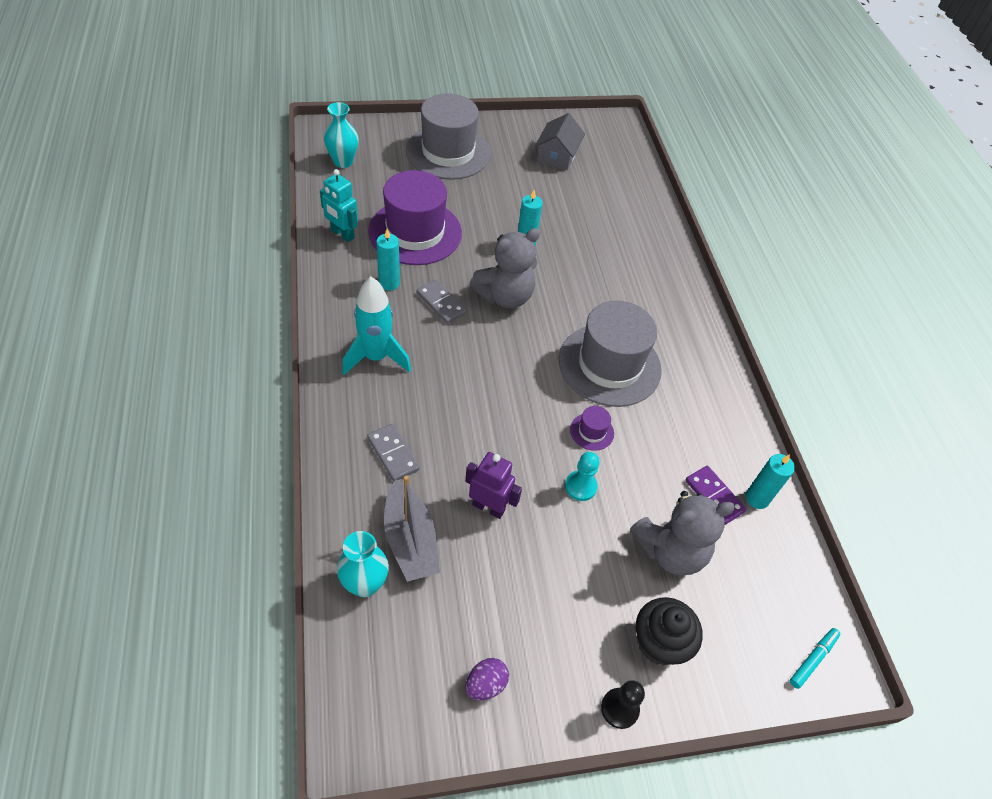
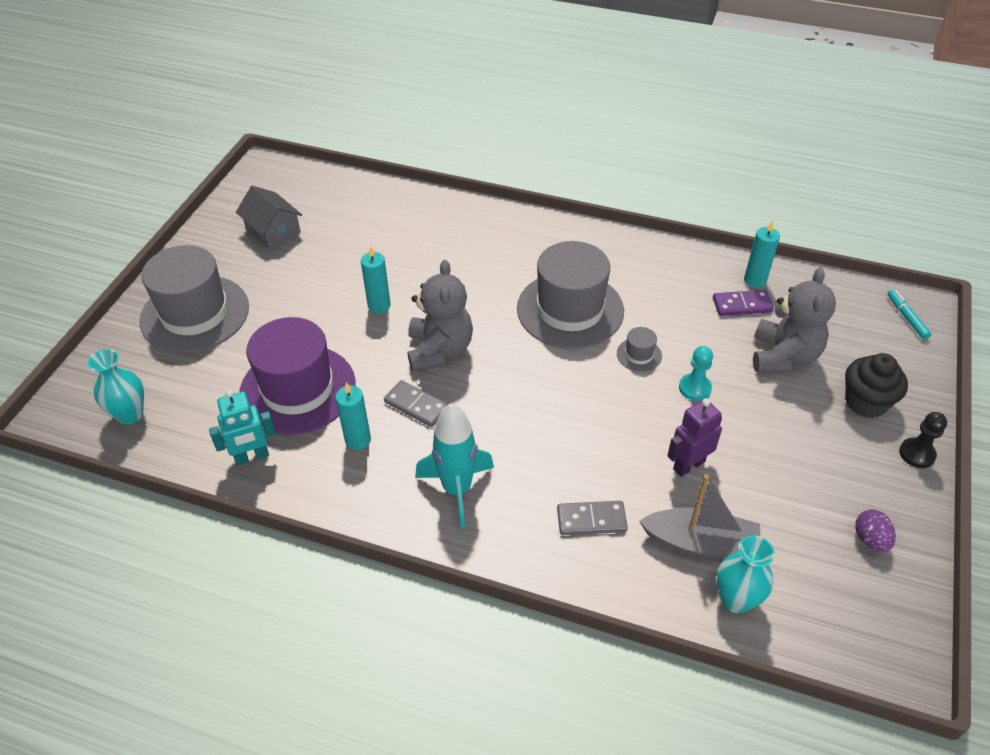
camera: 55 degrees left, 5 degrees down
(441, 303) = (416, 406): grey domino -> grey domino turned 45 degrees clockwise
(592, 431) = (639, 355): purple hat -> grey hat

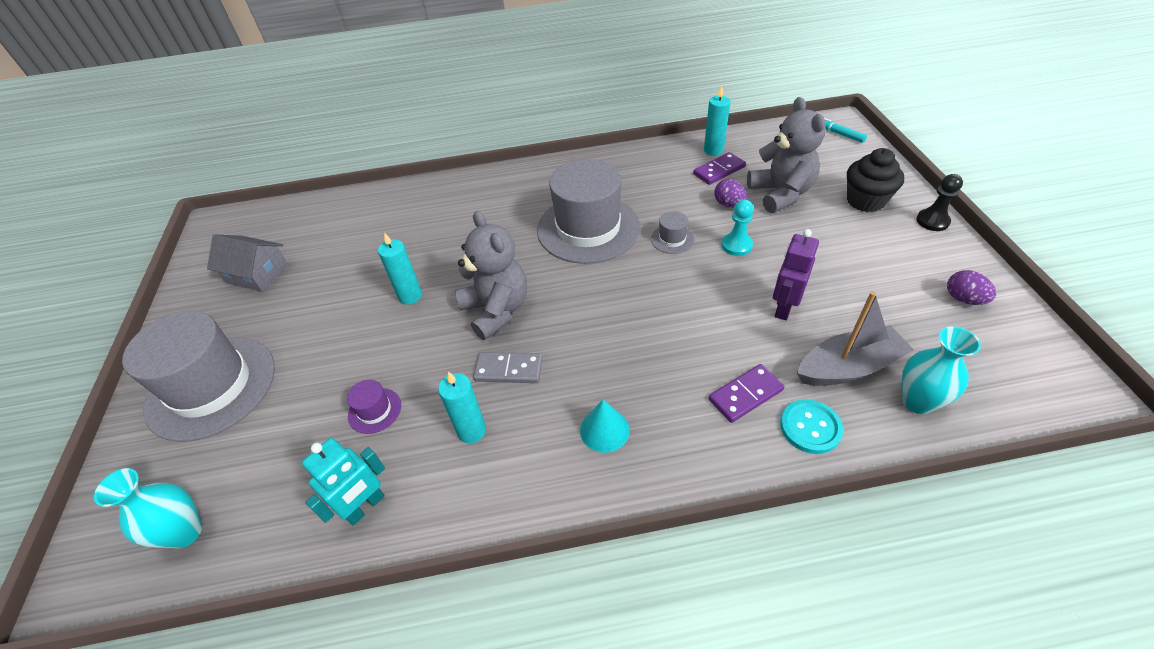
camera: 25 degrees left, 0 degrees up
(298, 389) = (375, 410): purple hat -> purple hat, size x0.40
(457, 489) = (604, 430): turquoise rocket -> turquoise cone
(591, 520) = (745, 395): grey domino -> purple domino
(623, 571) = (810, 427): none -> turquoise button
(721, 344) = (728, 204): none -> purple egg

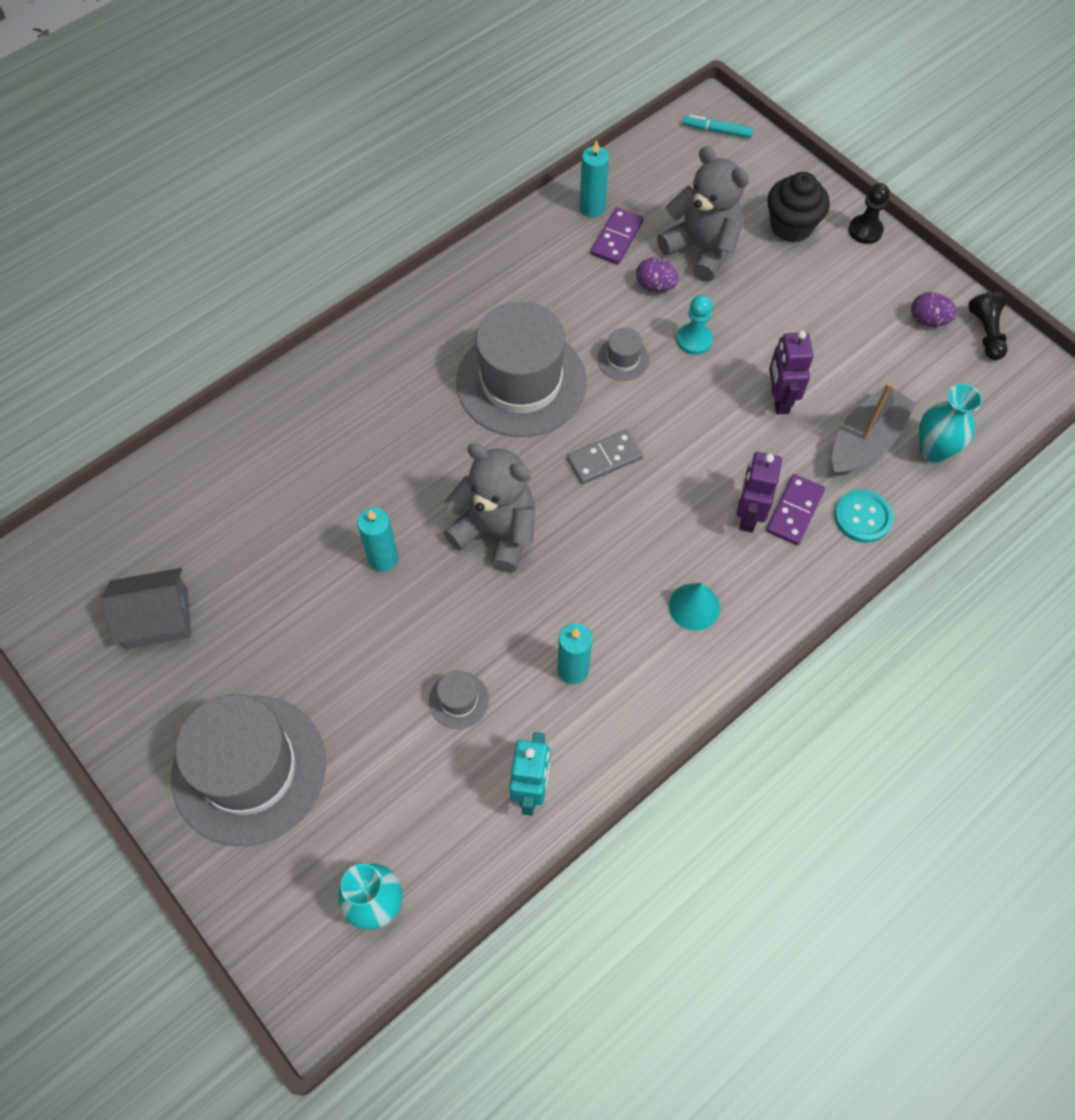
camera: 35 degrees left, 15 degrees up
(375, 410) = (458, 700): purple hat -> grey hat
(508, 370) = (561, 591): grey domino -> grey domino (604, 459)
(701, 380) = (748, 515): none -> purple robot
(1023, 328) = (986, 333): none -> black pawn

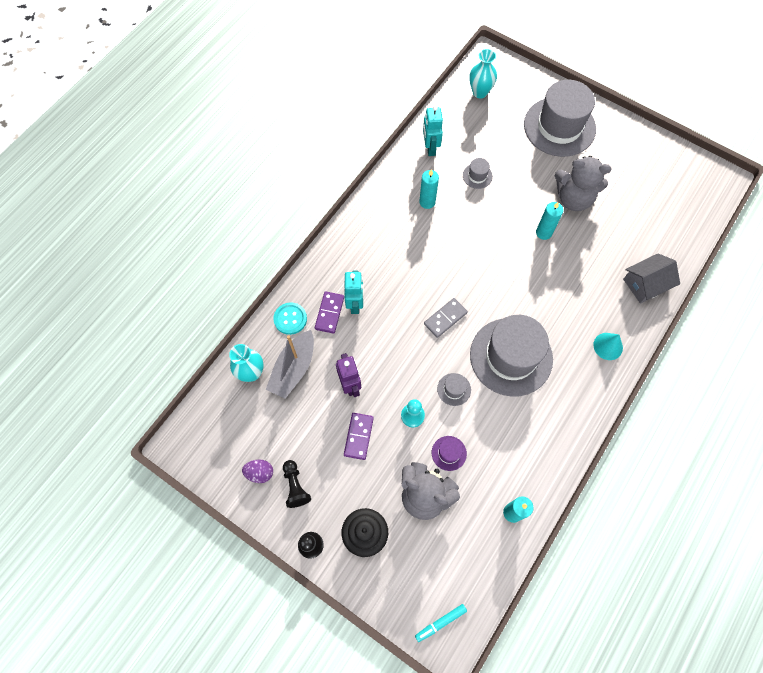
camera: 165 degrees right, 5 degrees up
(157, 618) = (640, 178): grey house -> grey house (645, 284)
(496, 531) = (491, 261): grey teddy bear -> grey teddy bear (573, 198)
(616, 238) = (486, 488): purple domino -> purple domino (359, 436)
(655, 286) = (449, 453): purple egg -> purple hat
(694, 606) = (374, 247): turquoise cone -> turquoise cone (608, 346)
(717, 131) = (440, 622): turquoise marker -> turquoise marker turned 150 degrees clockwise
(748, 515) = (355, 304): purple robot -> turquoise robot
(986, 333) = (220, 472): black pawn -> black pawn (295, 486)

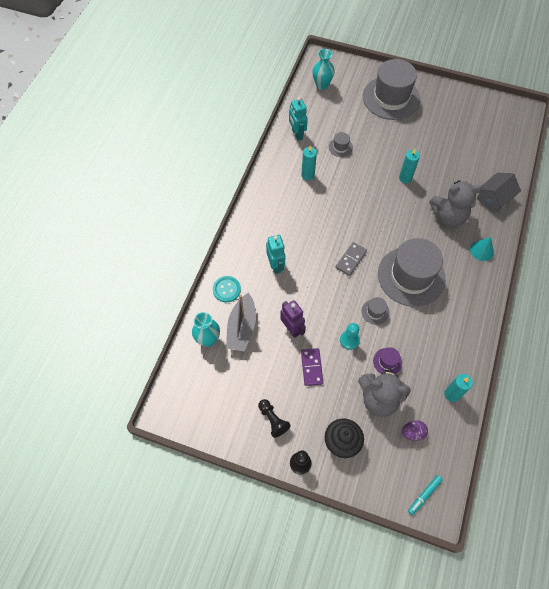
camera: 15 degrees left, 5 degrees down
(260, 473) = (240, 417): purple egg -> purple egg (412, 433)
(329, 313) = (257, 277): purple domino -> none
(573, 198) = (419, 148): grey teddy bear -> grey teddy bear (448, 216)

